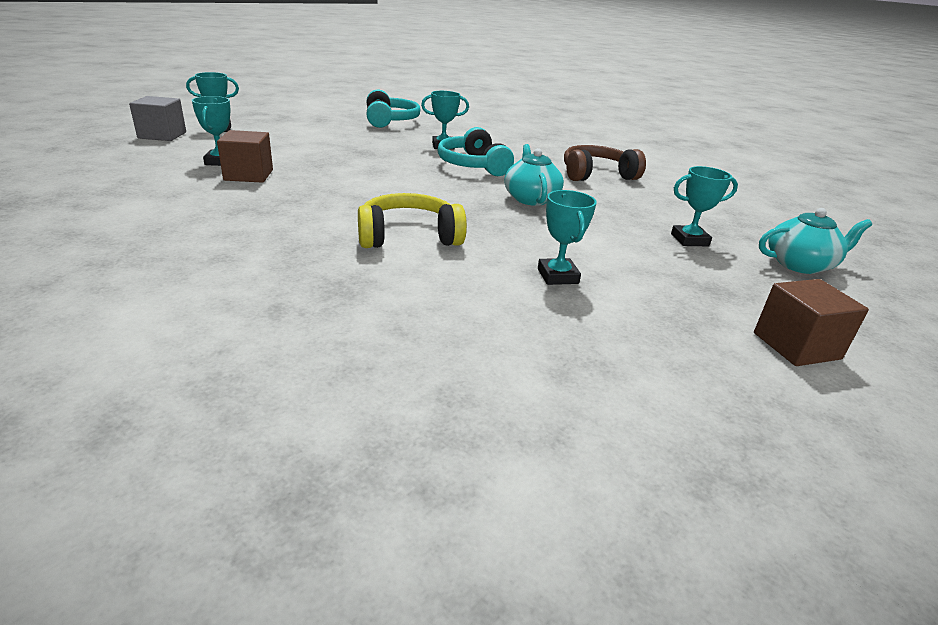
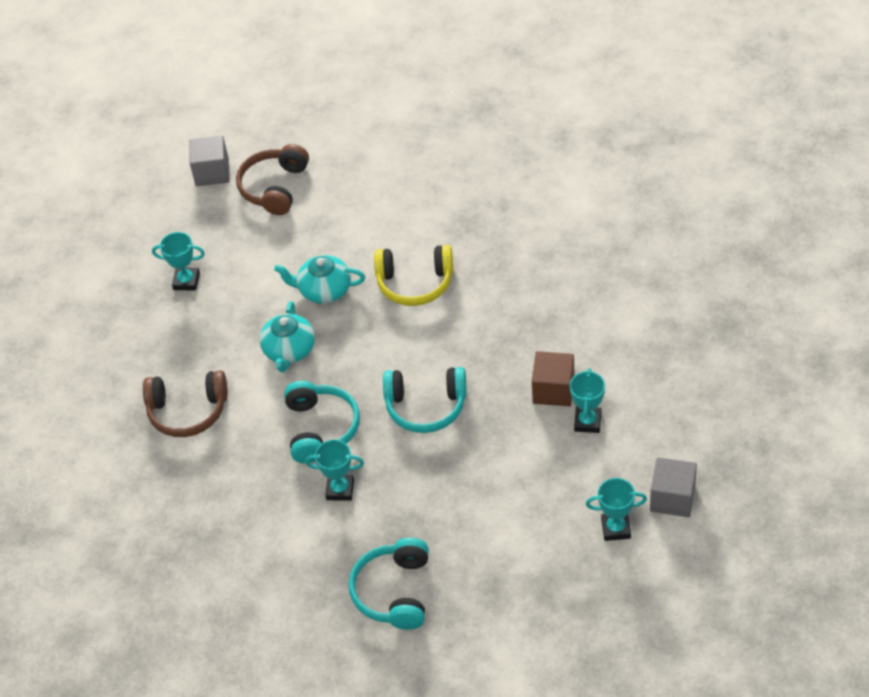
camera: 160 degrees left, 20 degrees up
(379, 171) = (426, 406): none -> turquoise headphones
(557, 276) = (321, 235): turquoise trophy -> none
(673, 327) = (274, 187): none -> brown headphones
(796, 346) = (212, 172): brown cube -> grey cube
(800, 264) = (124, 248): turquoise teapot -> turquoise teapot (324, 290)

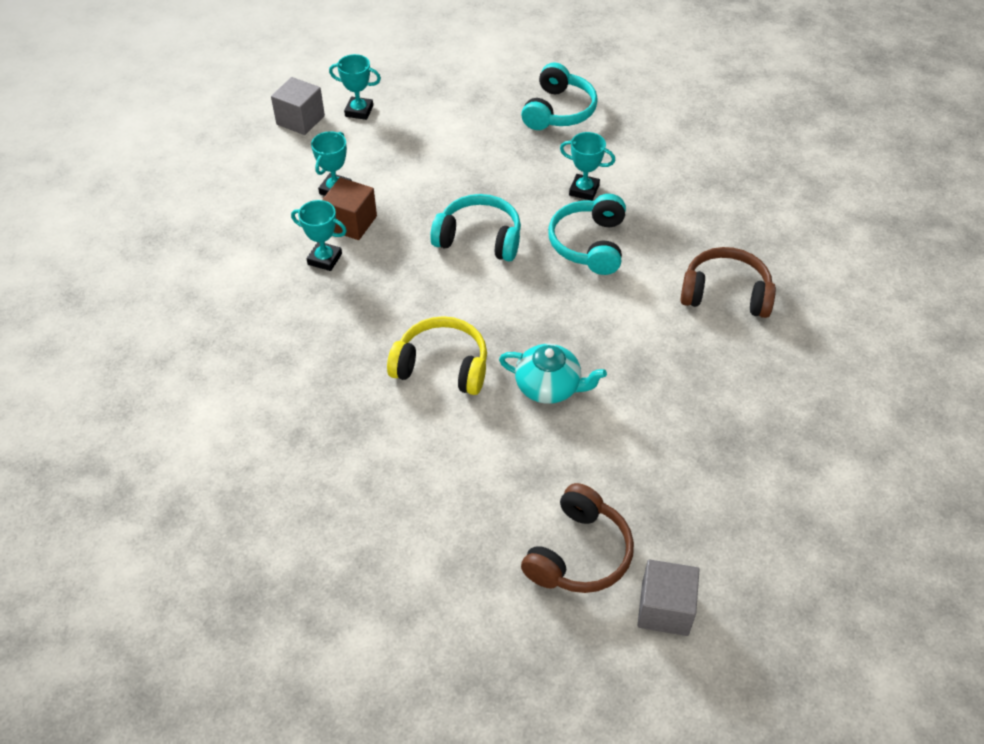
camera: 170 degrees left, 0 degrees up
(186, 281) = (716, 445): turquoise trophy -> turquoise trophy (325, 259)
(289, 350) = (605, 328): turquoise teapot -> none

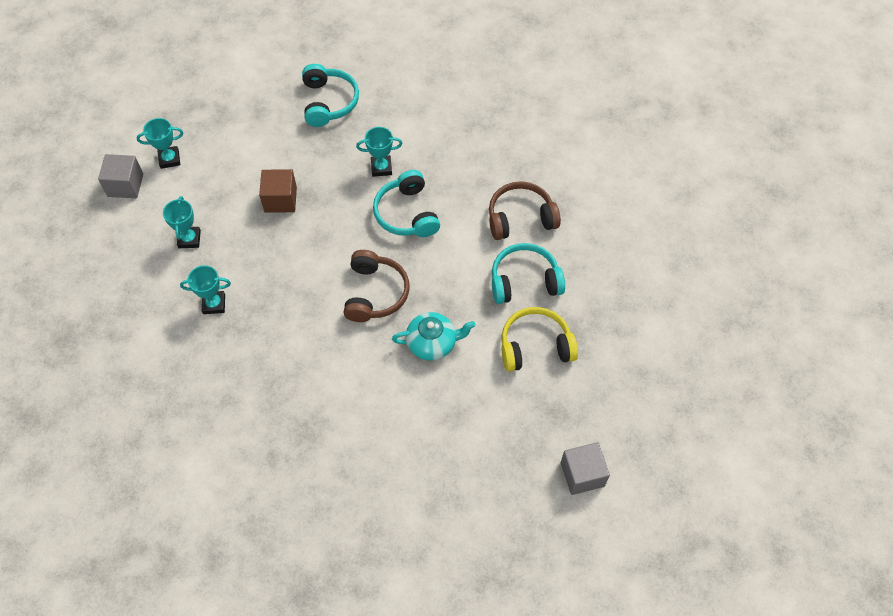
camera: 25 degrees left, 10 degrees up
(351, 223) = (217, 264): brown cube -> brown cube (280, 199)
(442, 366) = (349, 358): yellow headphones -> yellow headphones (535, 346)
(479, 238) = (323, 240): turquoise headphones -> turquoise headphones (524, 281)
(579, 553) = (510, 460): brown headphones -> brown headphones (375, 293)

